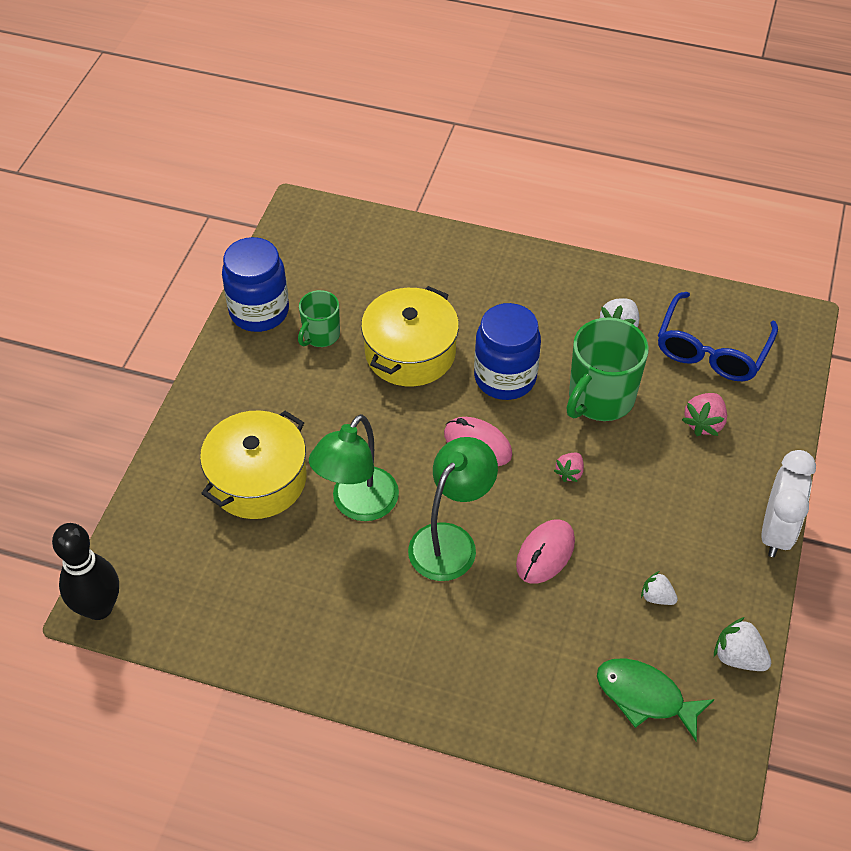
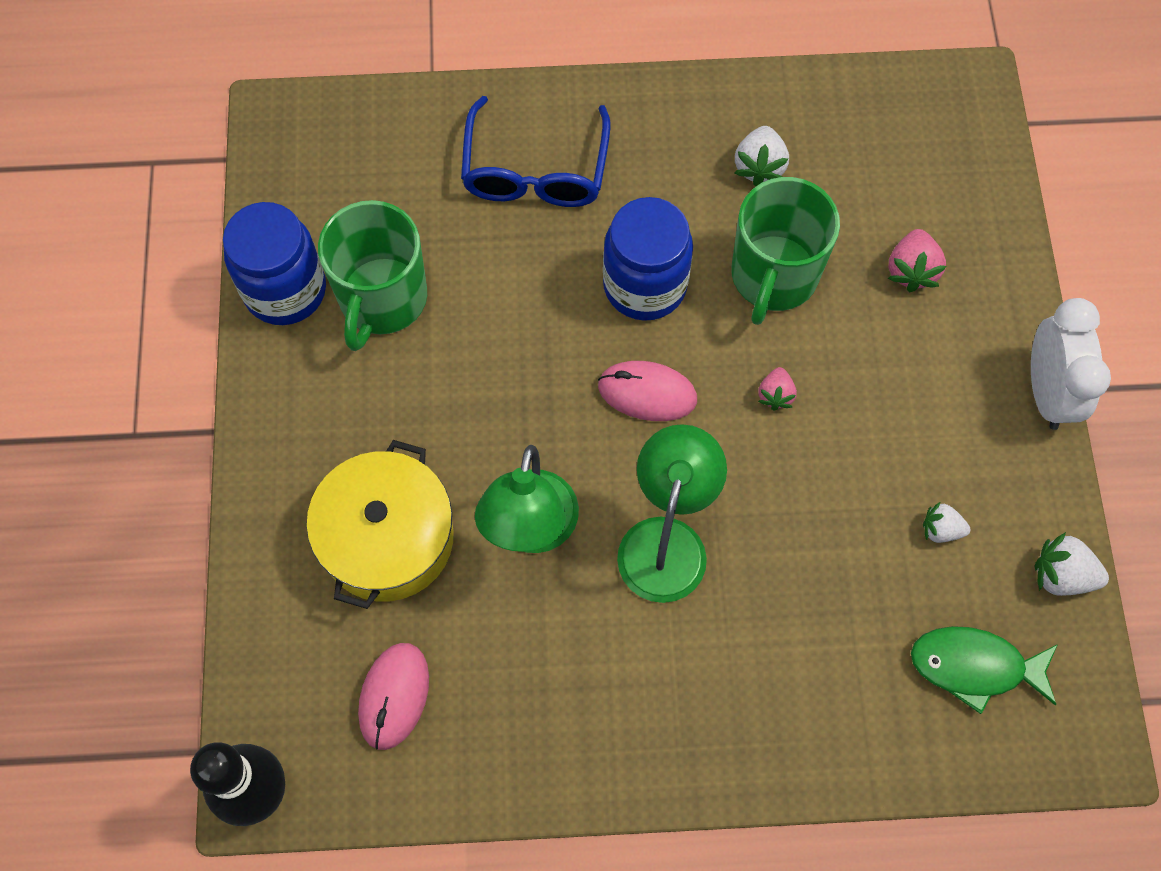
camera: 20 degrees left, 15 degrees up
(320, 335) = (382, 300): green mug -> green mug, size x1.75
(410, 352) = (509, 287): yellow pot -> none
(545, 553) = (788, 517): pink mouse -> pink mouse (394, 696)
(711, 349) = (884, 162): blue glasses -> blue glasses (535, 170)

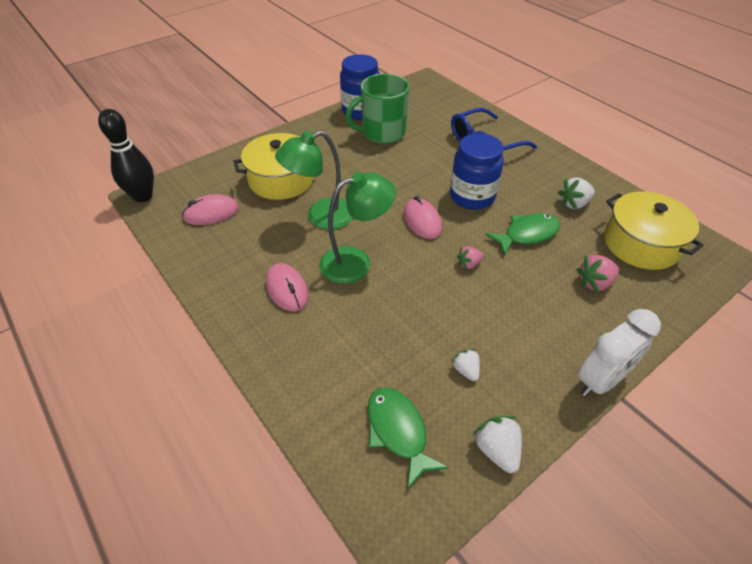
camera: 55 degrees right, 20 degrees down
(656, 668) = (287, 289): none -> pink mouse
(773, 277) = (527, 234): green mug -> green fish
(888, 156) = (641, 244): none -> yellow pot

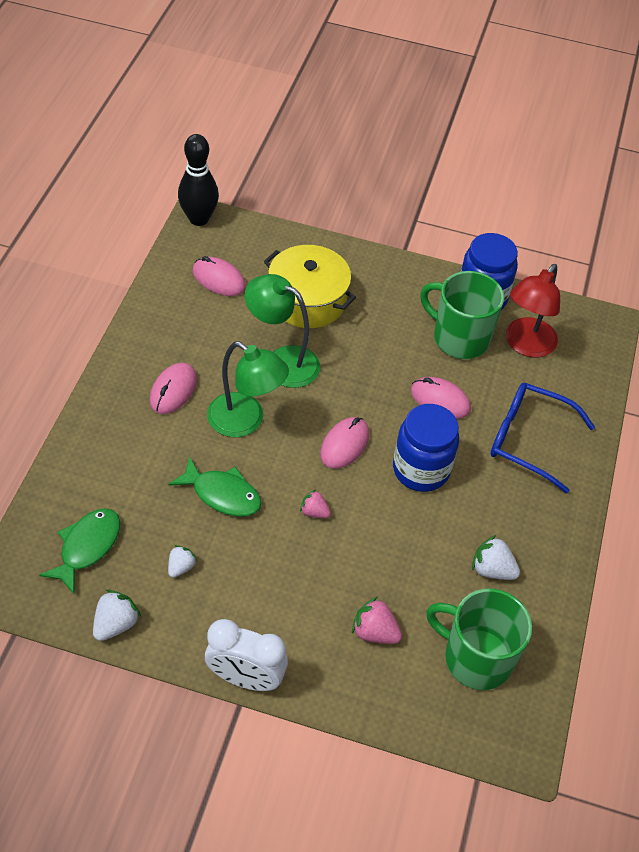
camera: 50 degrees right, 5 degrees up
(413, 112) = (525, 345): none -> red lamp
(423, 163) = (440, 400): none -> pink mouse
(527, 234) = (401, 544): green fish -> green fish (222, 494)
(641, 244) = (475, 658): yellow pot -> green mug

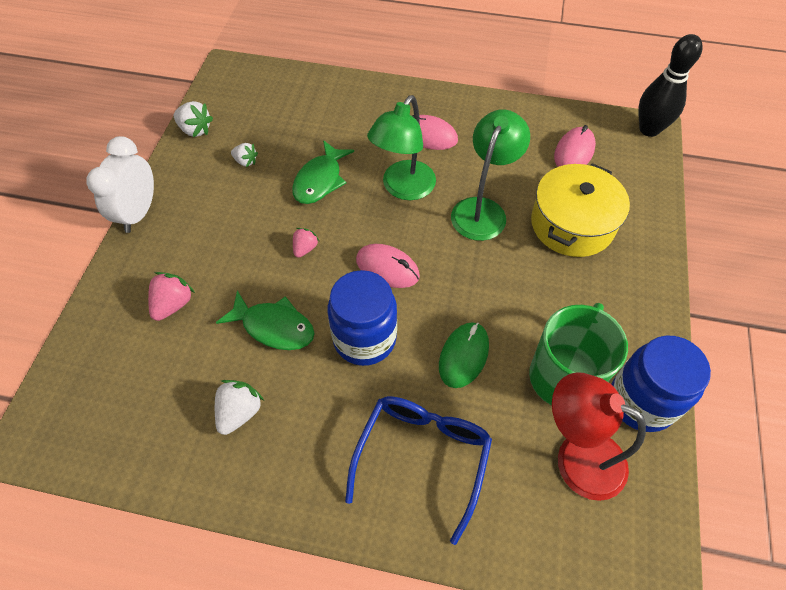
camera: 90 degrees right, 5 degrees up
(87, 547) = (264, 105): green fish -> green fish (274, 327)
(440, 400) = (463, 356): pink mouse -> green mouse
(475, 658) = (136, 395): green mug -> none

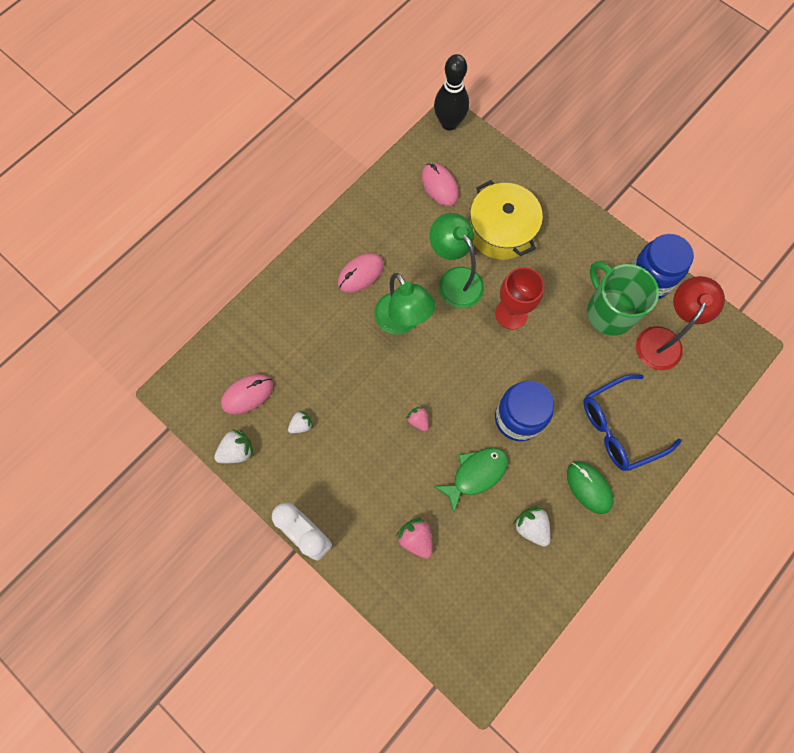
camera: 60 degrees left, 15 degrees up
(320, 180) = (357, 377): green fish -> none
(387, 268) = (469, 372): pink mouse -> pink mouse (247, 394)
(422, 457) = (619, 427): blue glasses -> blue glasses turned 75 degrees counterclockwise
(463, 356) = (564, 362): green mouse -> green mouse (589, 487)
(483, 276) = (511, 314): none -> red goblet
(576, 457) = (662, 339): red lamp -> red lamp turned 150 degrees clockwise

